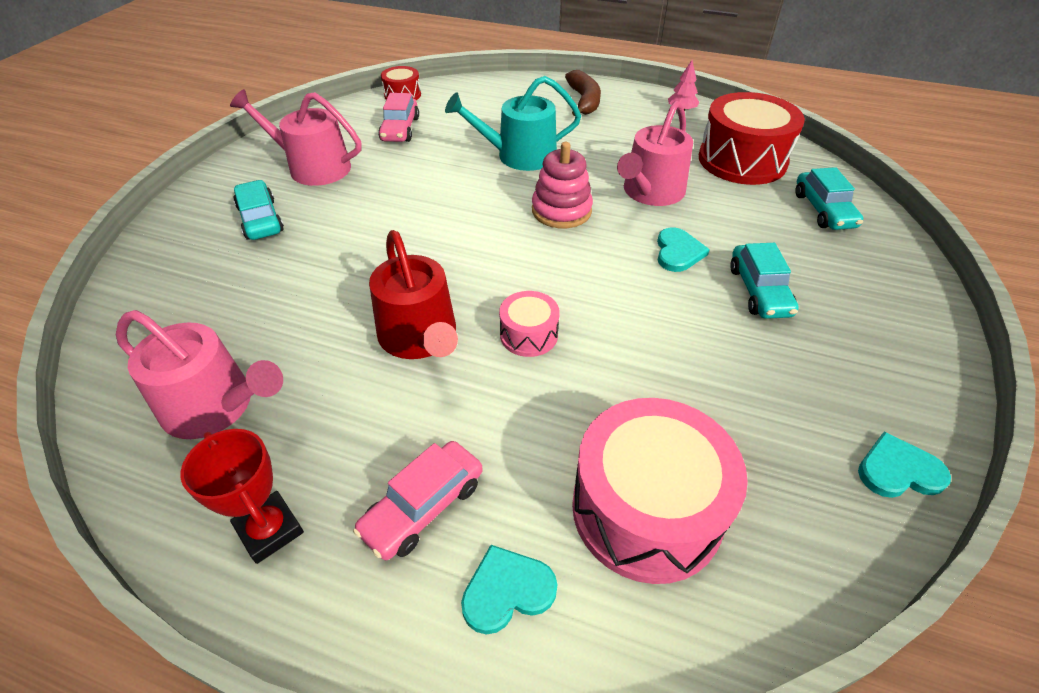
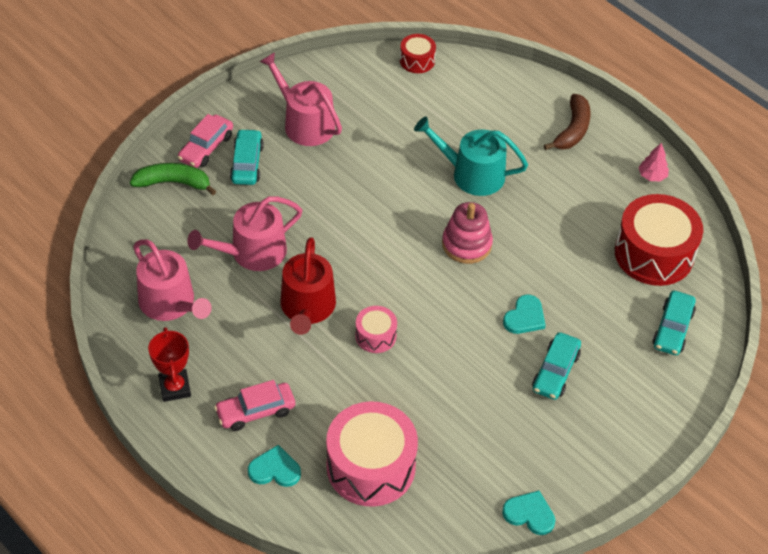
camera: 25 degrees right, 5 degrees up
(168, 266) = (173, 183): none -> green banana
(400, 129) = (392, 105): pink car -> pink car (206, 148)
(650, 192) = (549, 255): pink watering can -> pink watering can (252, 252)

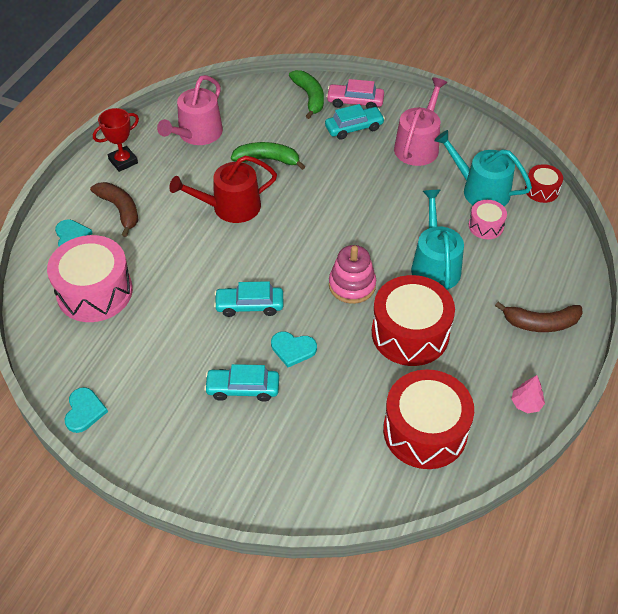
camera: 70 degrees right, 0 degrees up
(252, 252) = (267, 159): pink watering can -> green banana
(255, 411) = (120, 210): pink car -> brown banana
(375, 336) = (223, 256): pink drum -> pink drum (486, 226)
(393, 103) = (480, 190): none -> turquoise watering can
(544, 223) = (410, 333): none -> red drum
(672, 329) = (339, 471): turquoise car -> turquoise car (249, 305)

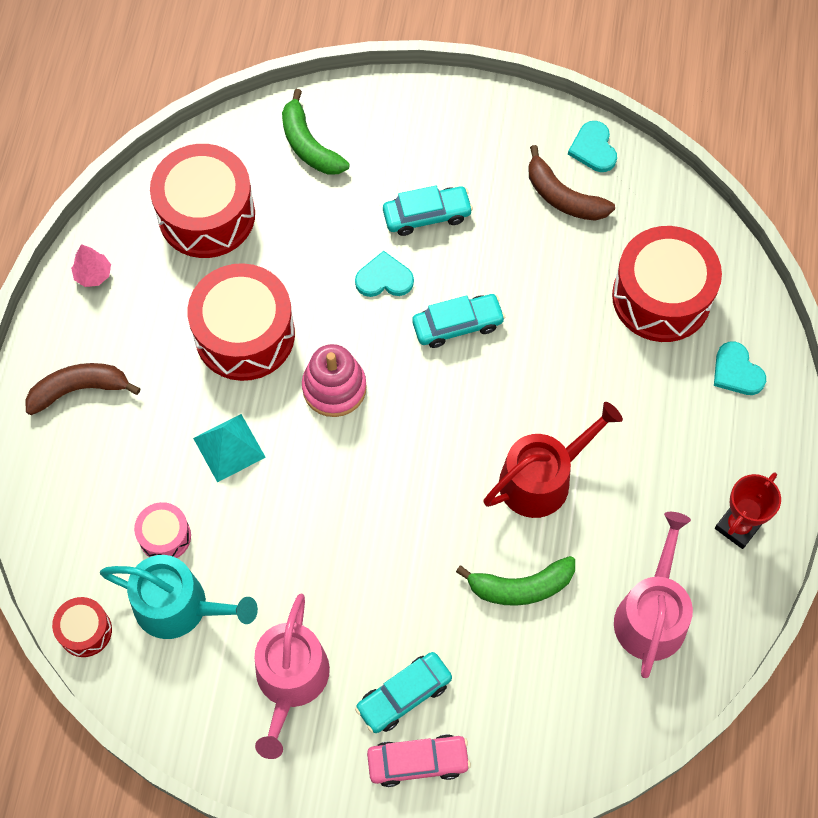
camera: 165 degrees right, 15 degrees up
(95, 292) = (661, 297): pink drum -> red drum
(120, 210) = (696, 434): brown banana -> brown banana (563, 197)
(309, 97) = (498, 753): green banana -> green banana (309, 145)
(434, 265) = (229, 447): turquoise watering can -> turquoise pyramid

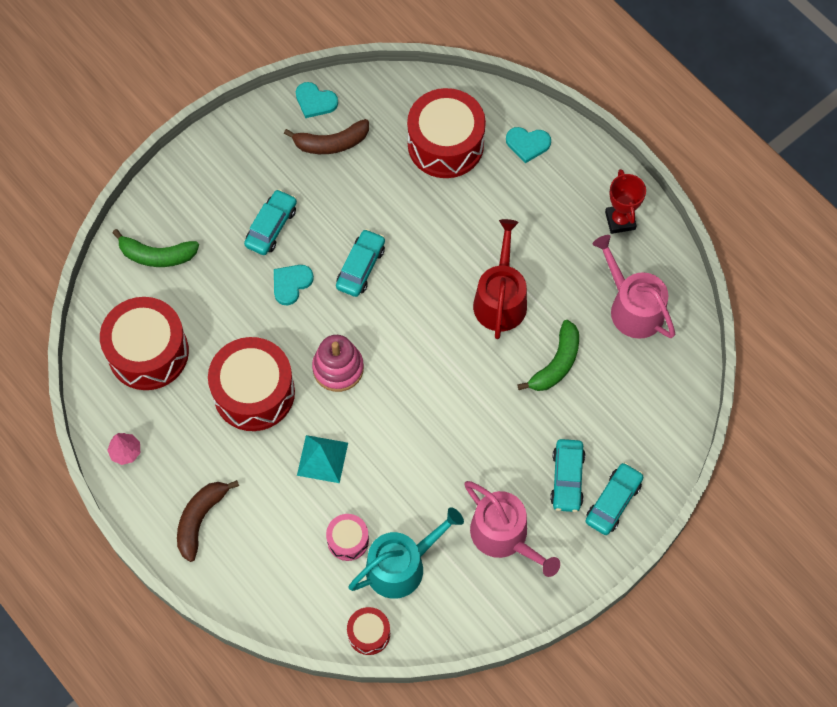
camera: 50 degrees left, 0 degrees up
(418, 762) = (613, 502): pink car -> turquoise car

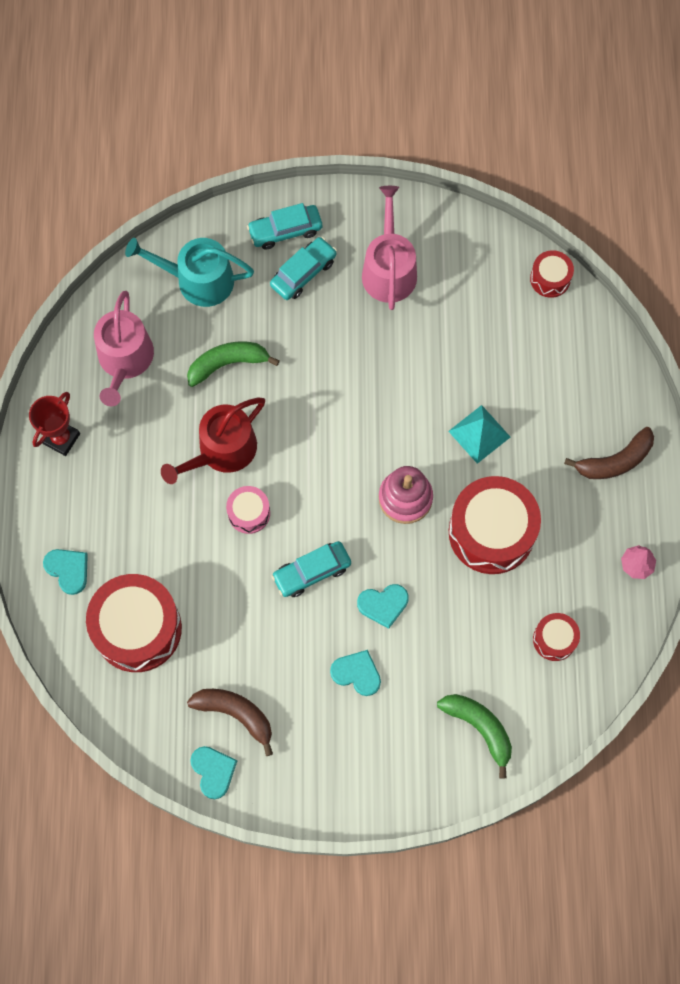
camera: 140 degrees left, 5 degrees up
(148, 352) = (554, 639): red drum -> red drum, size x0.49
(271, 227) = (357, 673): turquoise car -> turquoise heart
(348, 540) = (510, 356): pink drum -> pink drum (249, 513)
(401, 565) = (485, 307): turquoise watering can -> turquoise watering can (198, 280)

